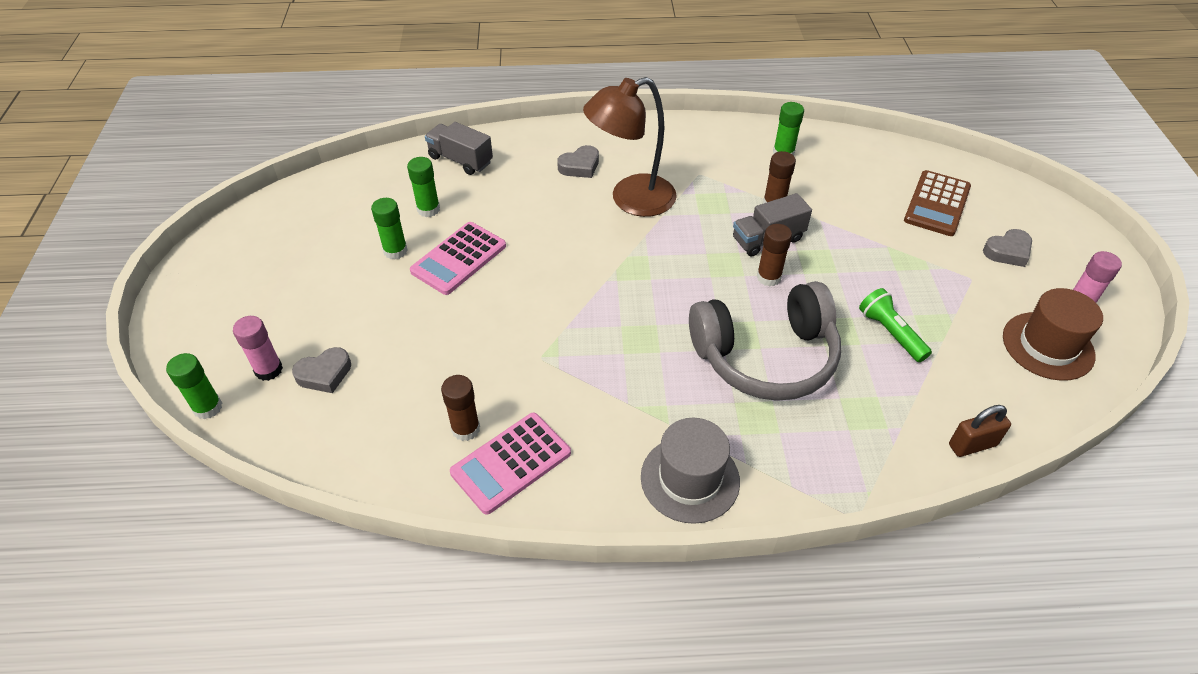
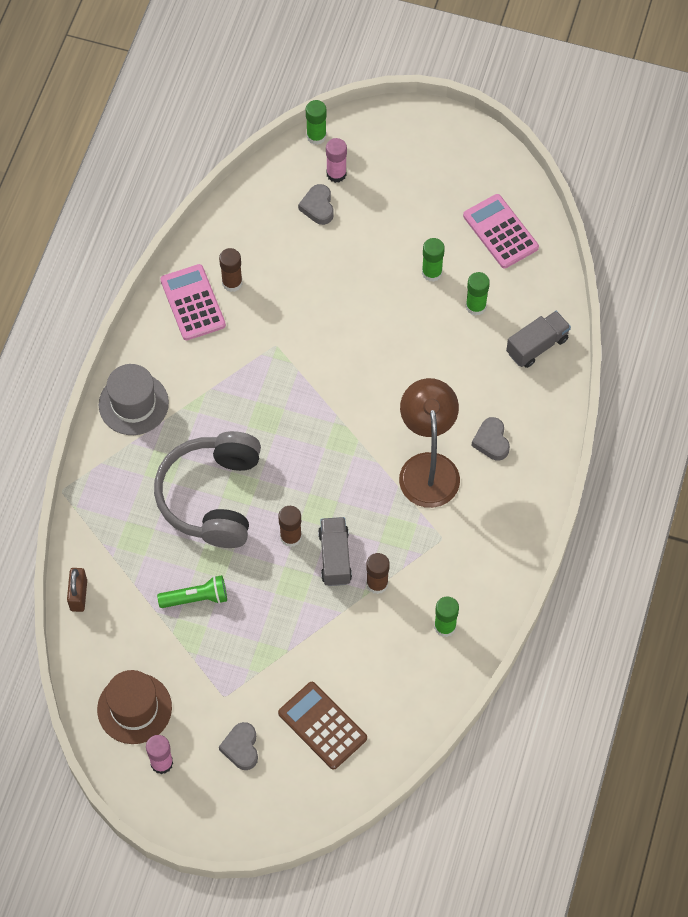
camera: 110 degrees right, 15 degrees up
(459, 259) = (404, 316): pink calculator -> pink calculator (500, 232)

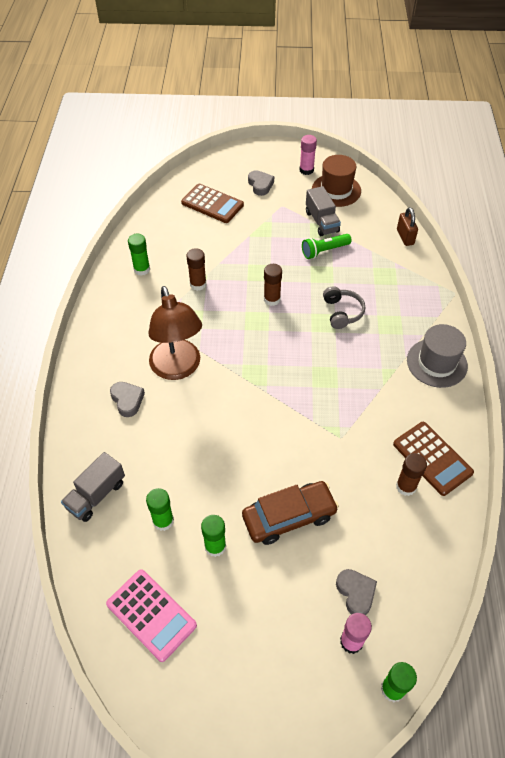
camera: 165 degrees right, 10 degrees down
(193, 303) = (432, 458): pink calculator -> brown calculator
(212, 497) = (342, 312): grey headphones -> grey headphones, size x0.48
(335, 557) = (234, 293): grey truck -> grey truck (321, 222)
(355, 282) = (289, 517): none -> brown car

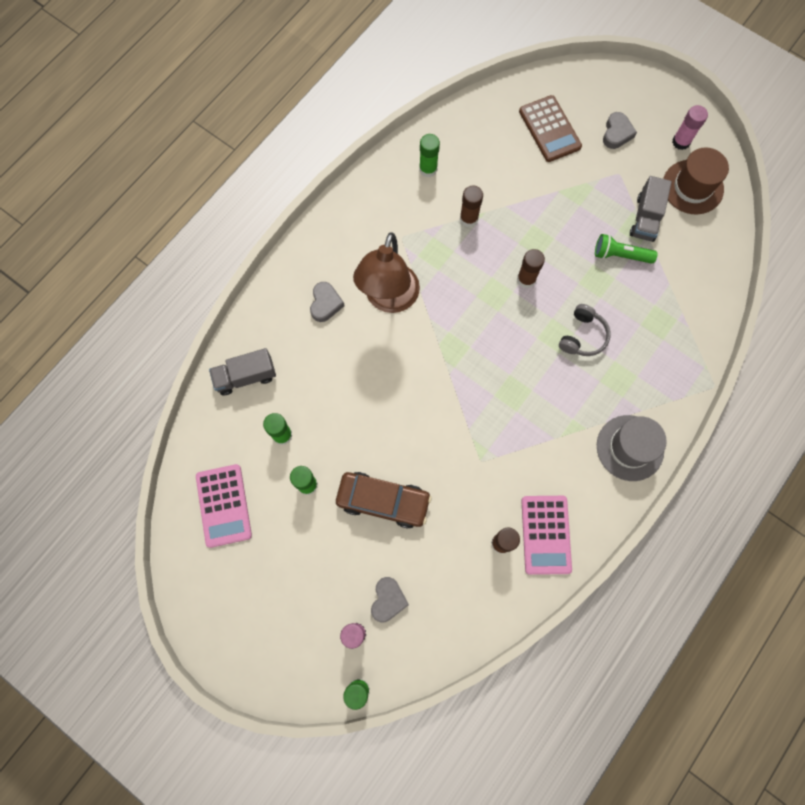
camera: 35 degrees right, 20 degrees up
(405, 237) = (718, 289): brown padlock -> none
(432, 458) = (546, 534): brown calculator -> pink calculator

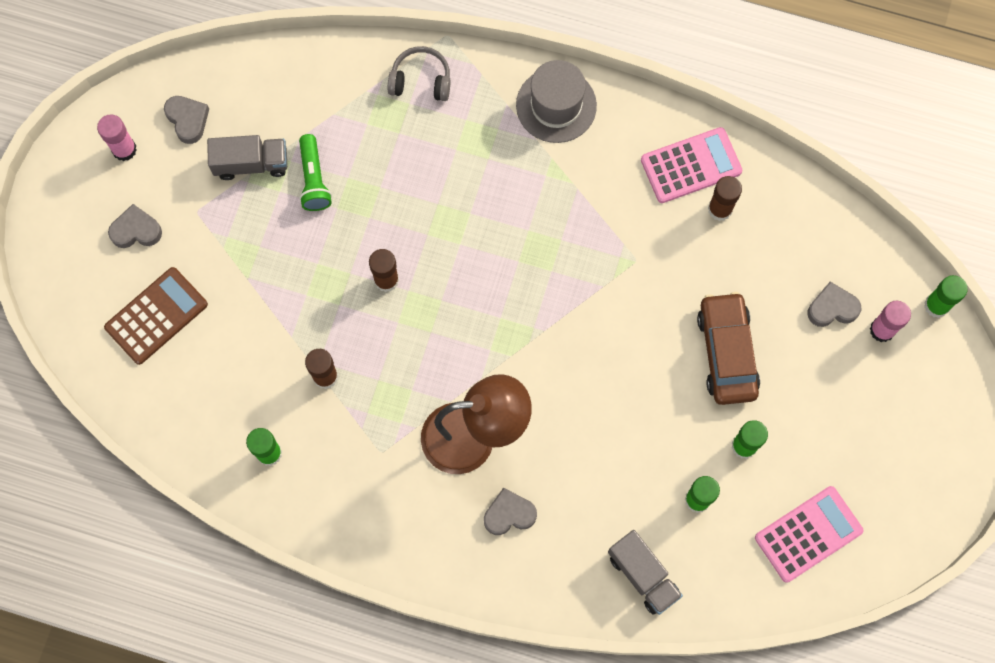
camera: 110 degrees left, 0 degrees up
(582, 336) = (438, 193): grey headphones -> grey headphones (421, 80)
(692, 187) = (188, 120): brown hat -> grey heart

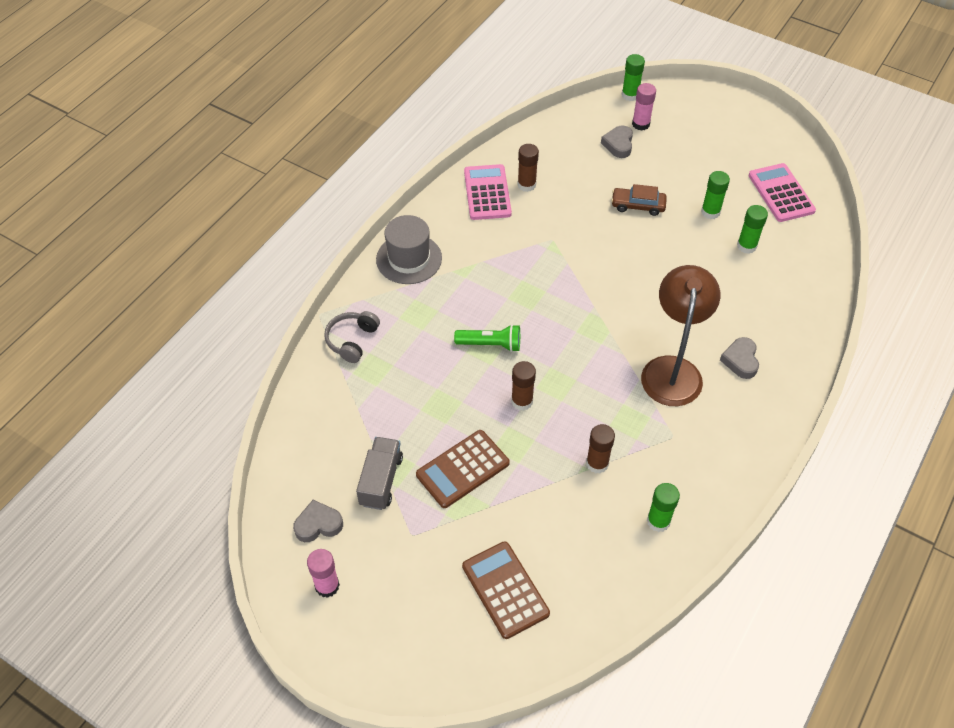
camera: 75 degrees left, 20 degrees down
(136, 230) = (414, 591): grey heart -> none
(284, 240) = (462, 469): none -> brown calculator
(314, 180) = (413, 435): green flashlight -> green flashlight (491, 344)
(643, 575) = (800, 289): grey truck -> none
(727, 352) = (638, 205): brown car -> brown car, size x0.64

